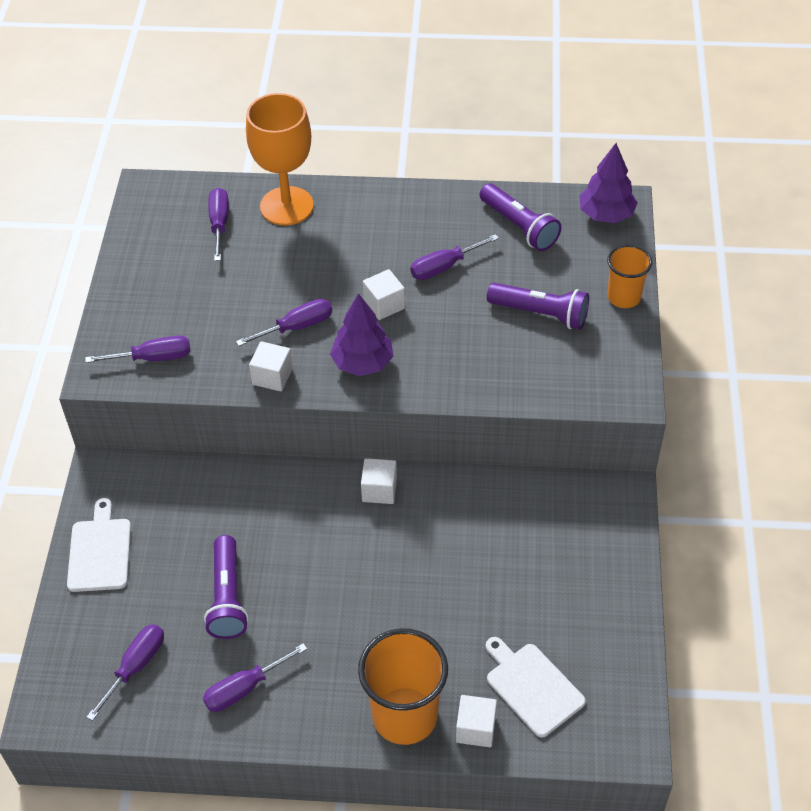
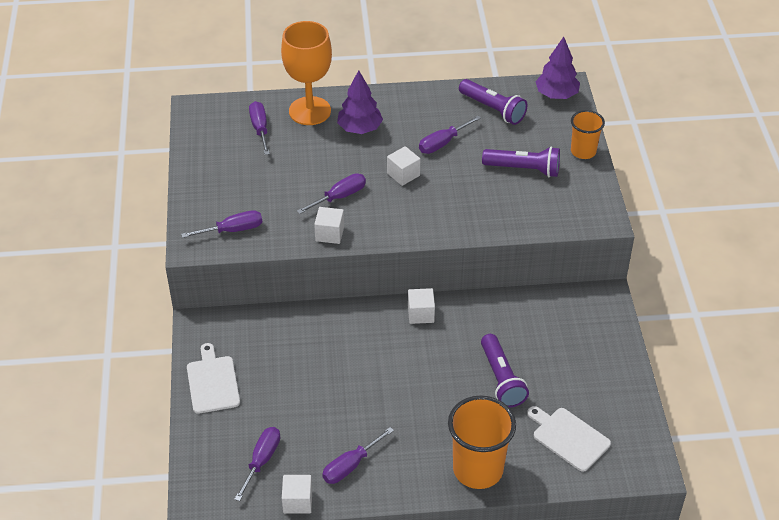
camera: 10 degrees left, 5 degrees down
(227, 597) = (321, 403): purple flashlight -> purple flashlight (501, 379)
(362, 363) = (397, 217): purple tree -> purple tree (360, 129)
(475, 729) = (533, 471): white cube -> white cube (297, 501)

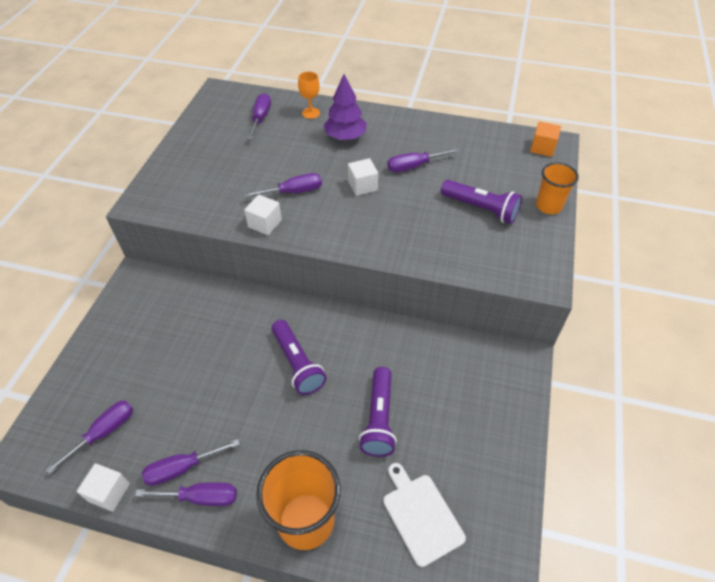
camera: 20 degrees right, 5 degrees up
(212, 382) = (112, 335): white cutting board -> none
(233, 230) = (183, 198): purple screwdriver -> purple screwdriver (201, 497)
(310, 111) = (311, 113): orange goblet -> orange goblet, size x0.47
(421, 314) = (333, 324): white cube -> none
(493, 109) = (475, 147): purple flashlight -> purple flashlight (297, 364)
(556, 95) = (542, 148): purple tree -> orange cube

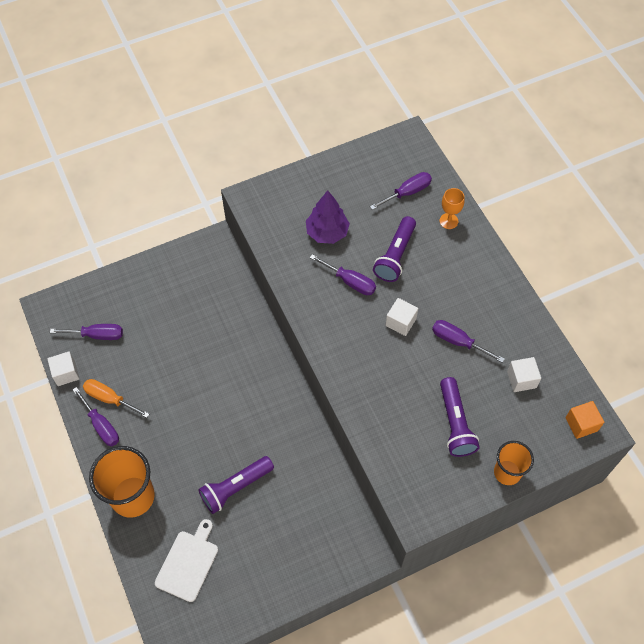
camera: 50 degrees right, 10 degrees up
(182, 468) = (109, 398): purple screwdriver -> orange screwdriver
(265, 223) = (302, 289): white cube -> white cube (521, 379)
(297, 364) = (234, 403): purple flashlight -> purple flashlight (395, 256)
(345, 137) = (444, 267): purple tree -> purple tree (327, 232)

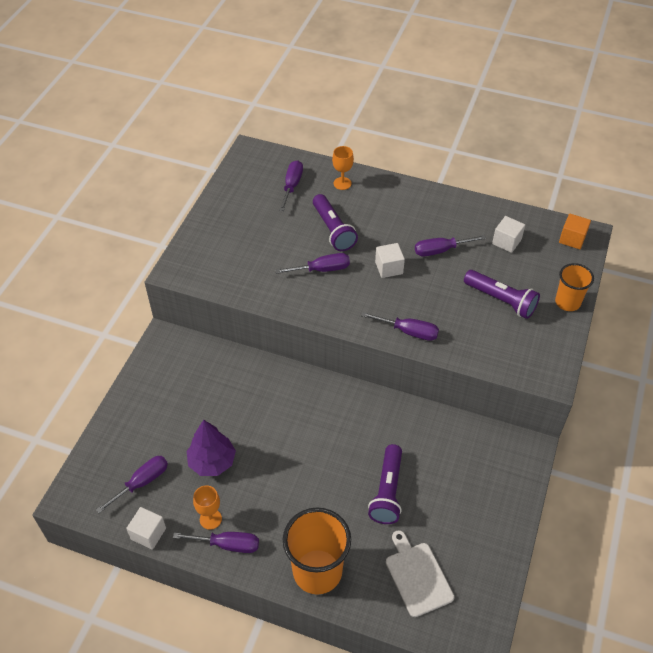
camera: 45 degrees left, 10 degrees down
(109, 398) = (210, 519): orange screwdriver -> orange goblet
(327, 232) = (265, 251): purple tree -> purple tree (212, 462)
(354, 386) = (409, 332): none -> purple screwdriver

